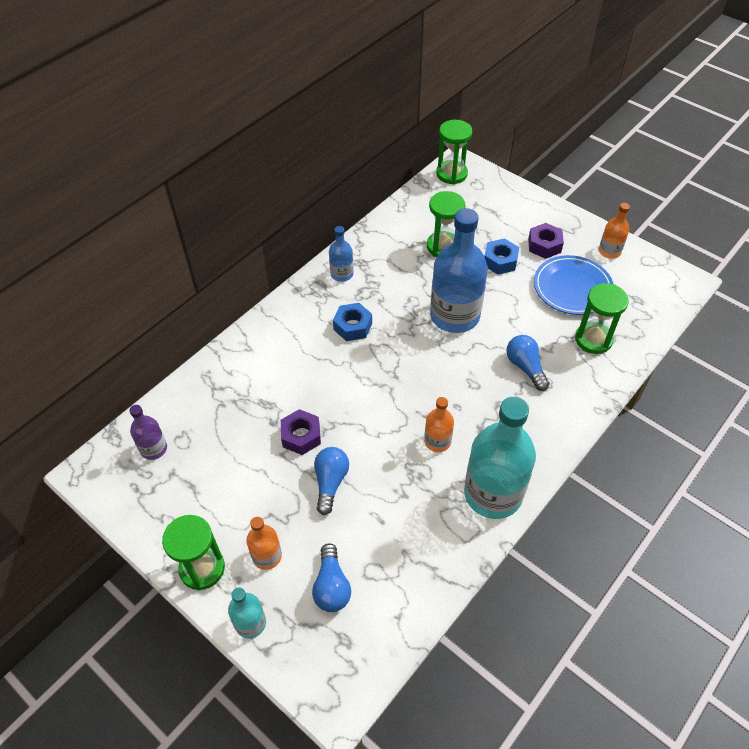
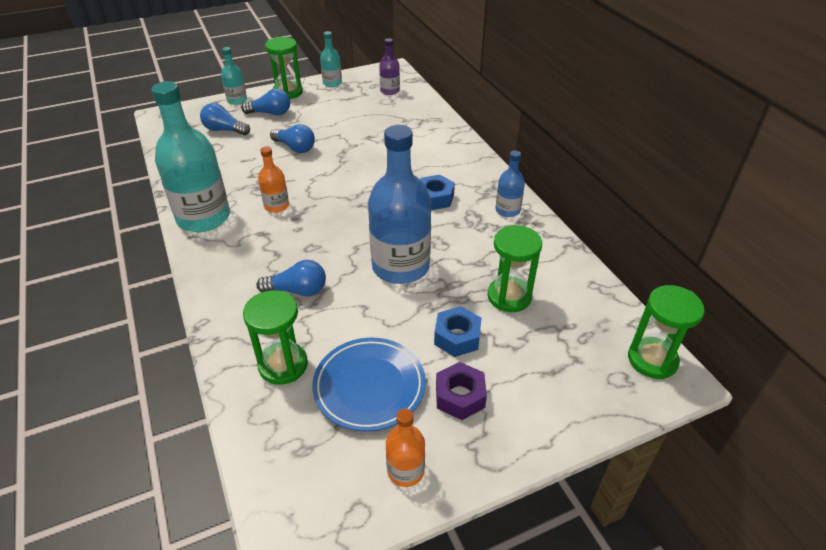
camera: 115 degrees right, 10 degrees down
(155, 526) = (332, 83): none -> turquoise bottle
(267, 556) = (270, 113): orange bottle -> blue light bulb
(301, 436) = (345, 145): purple nut -> none

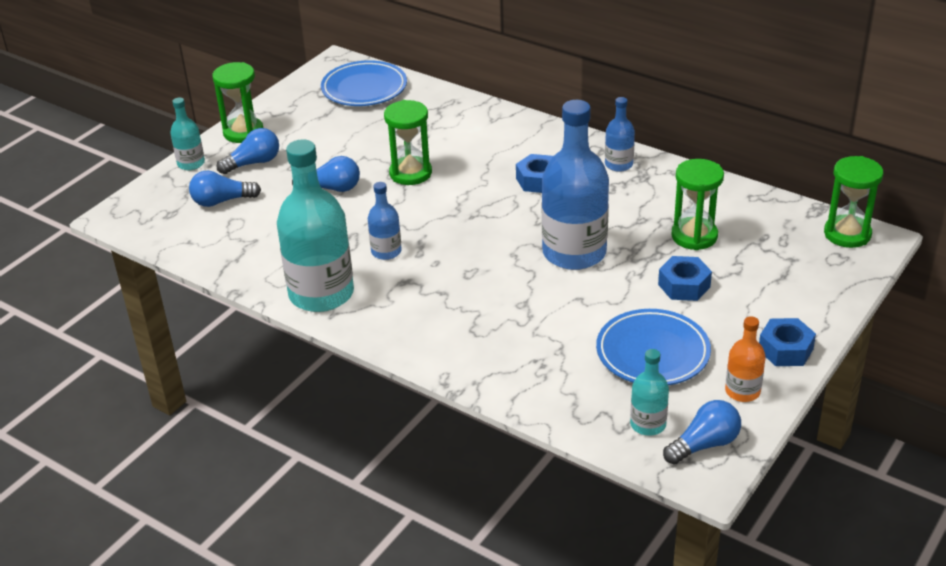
camera: 30 degrees left, 5 degrees down
(276, 206) = (386, 251): orange bottle -> blue bottle
(283, 365) = (561, 372): green hourglass -> green hourglass (410, 173)
(297, 290) = (502, 313): blue light bulb -> blue light bulb (704, 444)
(332, 83) = (285, 103): turquoise bottle -> turquoise bottle (648, 424)
(390, 91) = (364, 88): purple bottle -> blue plate
(460, 396) = (730, 325): purple nut -> none
(485, 449) = (785, 349): none -> blue nut

